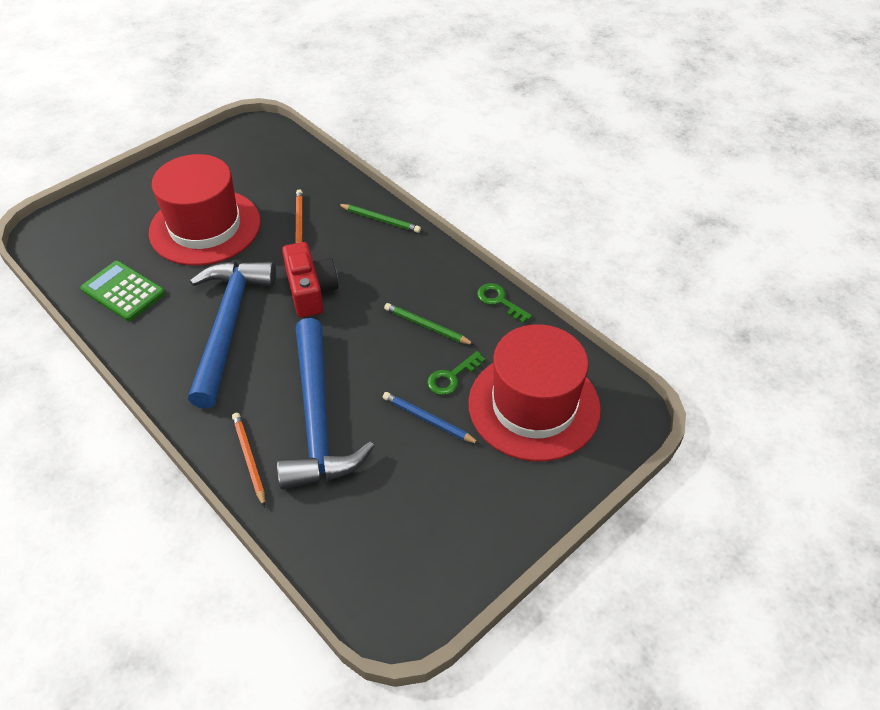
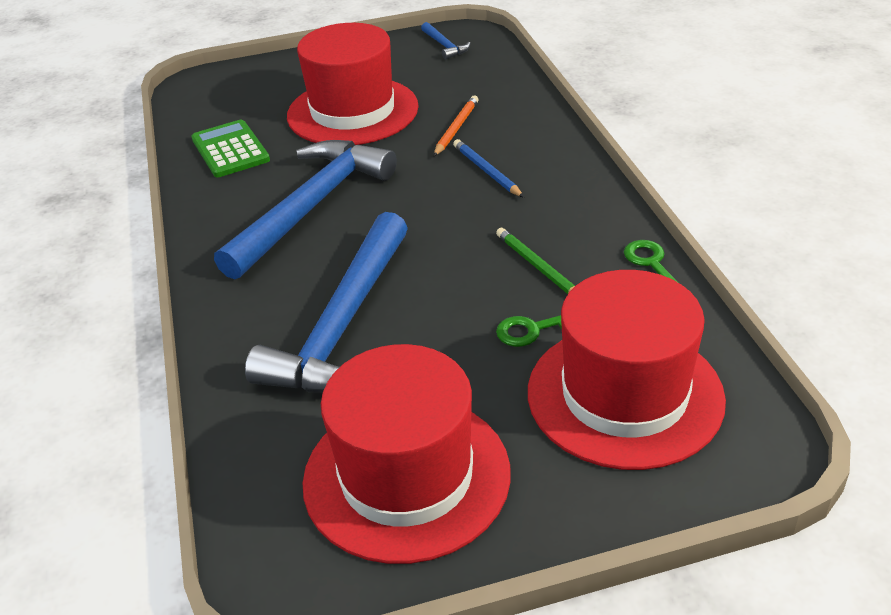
camera: 30 degrees right, 10 degrees down
(243, 144) = (444, 46): none -> blue hammer
(249, 459) = (240, 342): orange pencil -> none
(311, 290) = (424, 196): red camera -> none
(380, 220) = (552, 146): green pencil -> none
(428, 420) = (473, 367): blue pencil -> blue pencil (487, 171)
(431, 515) = (406, 476): none -> red hat

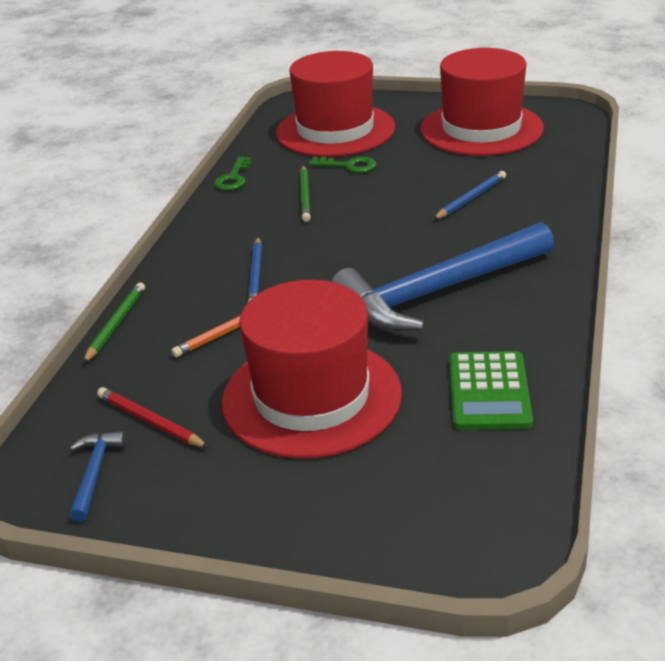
camera: 150 degrees left, 5 degrees down
(342, 325) = (471, 198): blue hammer -> blue pencil
(444, 71) = (150, 421): none -> red pencil
(548, 106) = (116, 324): none -> green pencil

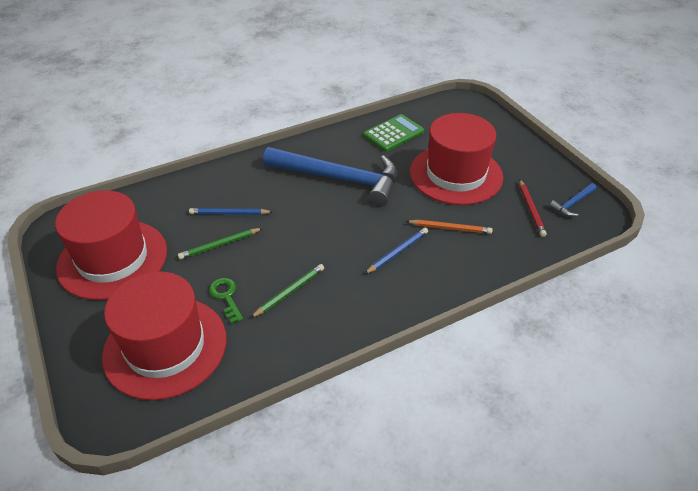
camera: 135 degrees left, 10 degrees up
(116, 324) = (501, 276): green pencil -> green pencil (220, 245)
(233, 178) = (298, 354): green key -> none

